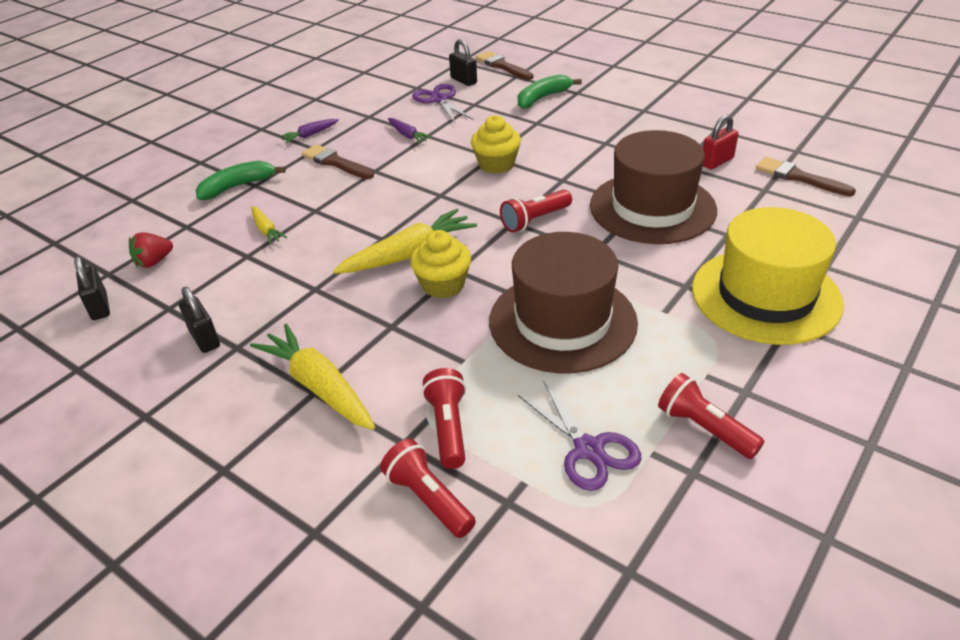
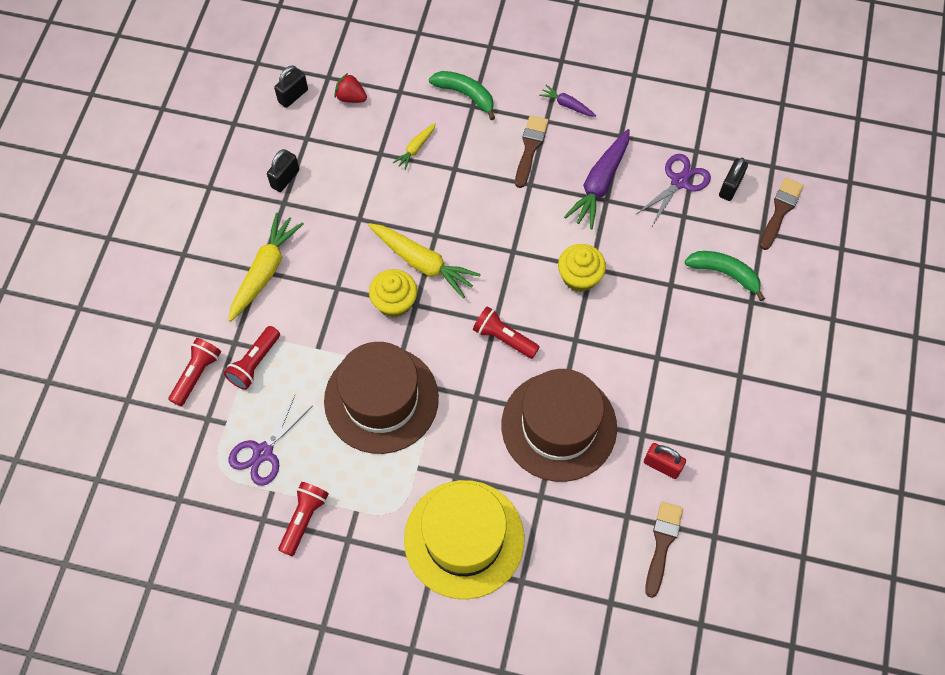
camera: 65 degrees right, 25 degrees up
(407, 135) = (600, 184): purple carrot -> purple carrot, size x1.93
(448, 427) = (255, 363): red flashlight -> red flashlight turned 150 degrees clockwise

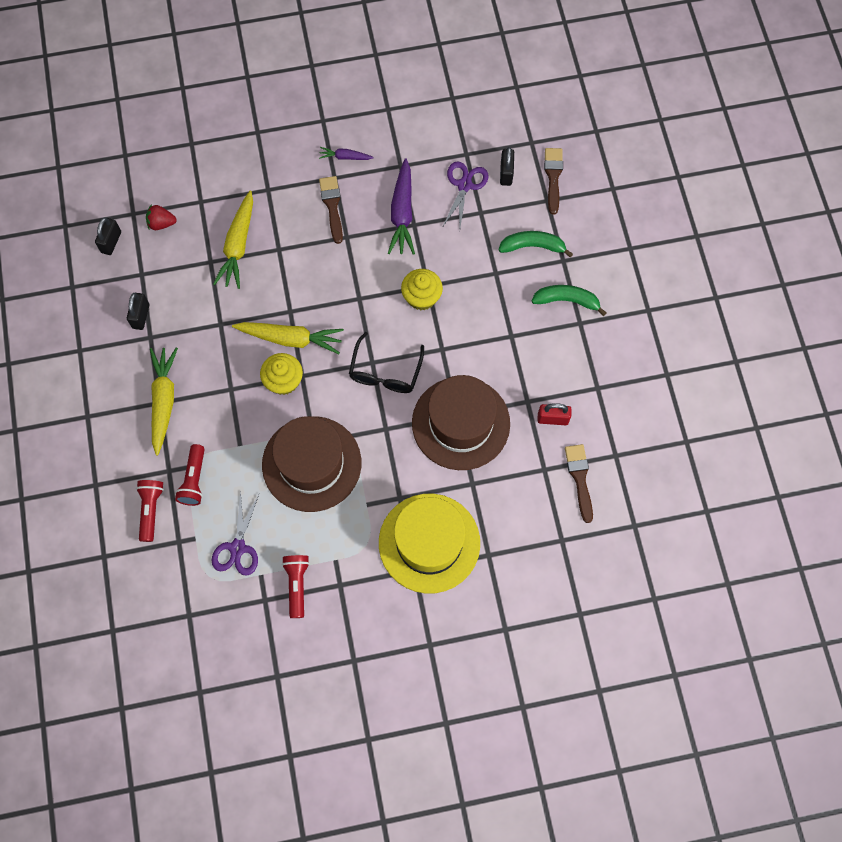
camera: 25 degrees left, 5 degrees up
(416, 148) = (238, 245): yellow carrot -> yellow carrot, size x1.93
(465, 95) = (257, 182): green banana -> green banana (567, 300)
(504, 338) = (385, 372): red flashlight -> black glasses

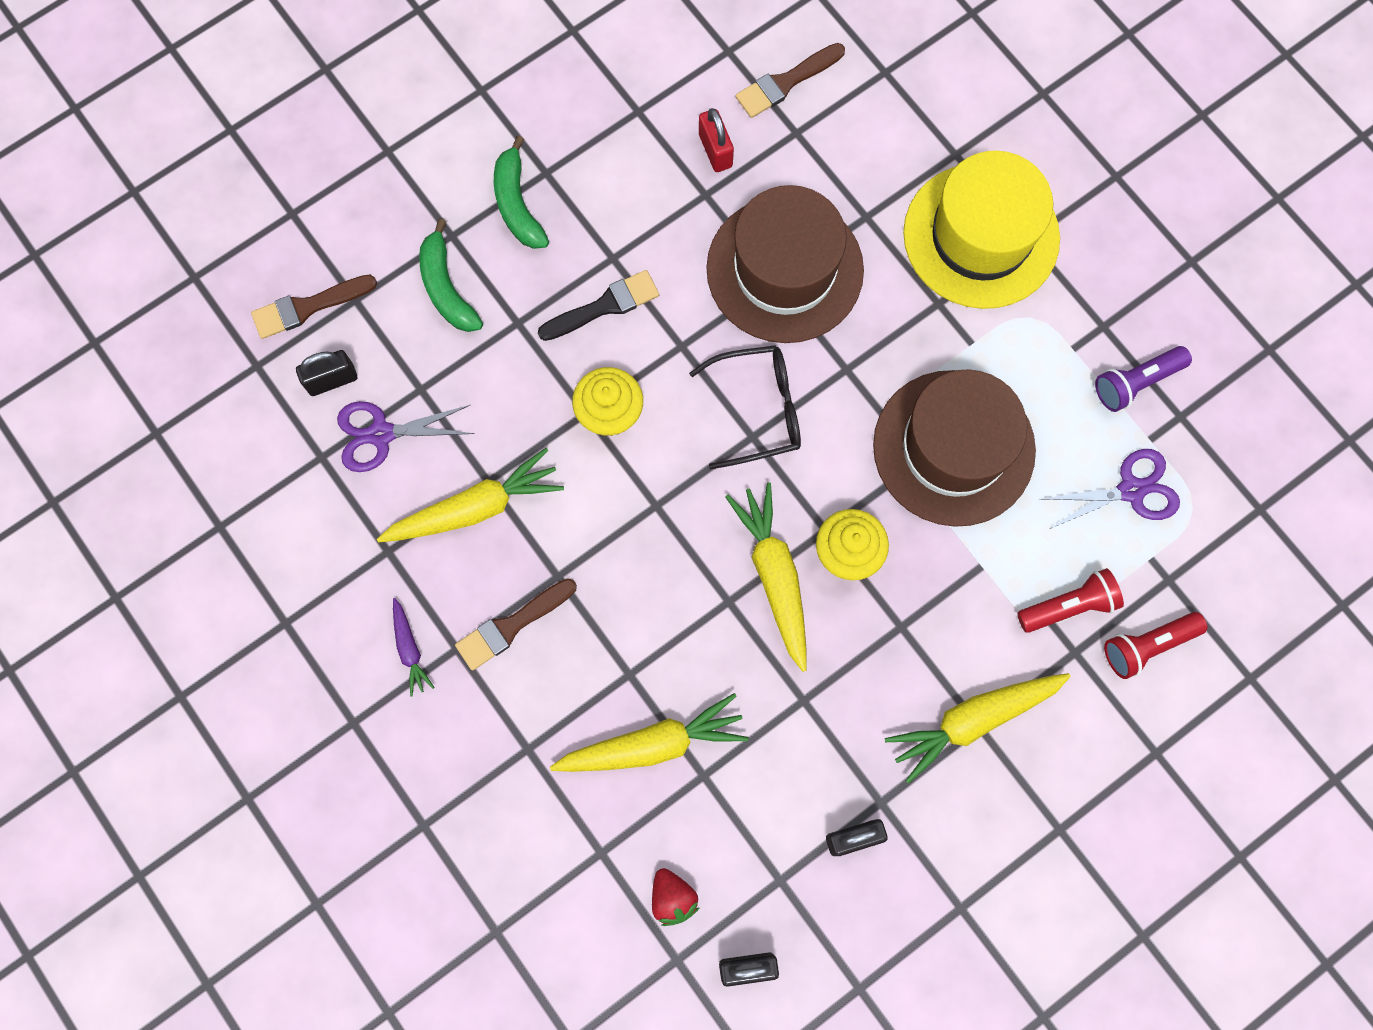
camera: 115 degrees left, 5 degrees up
(297, 585) = (1136, 382): red flashlight -> purple flashlight
(402, 213) = (475, 508): purple carrot -> yellow carrot
(484, 320) = (604, 306): none -> black brush

